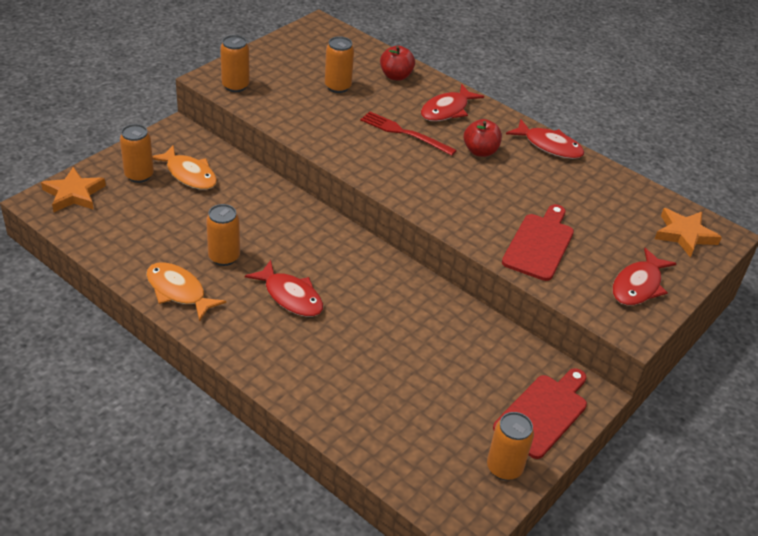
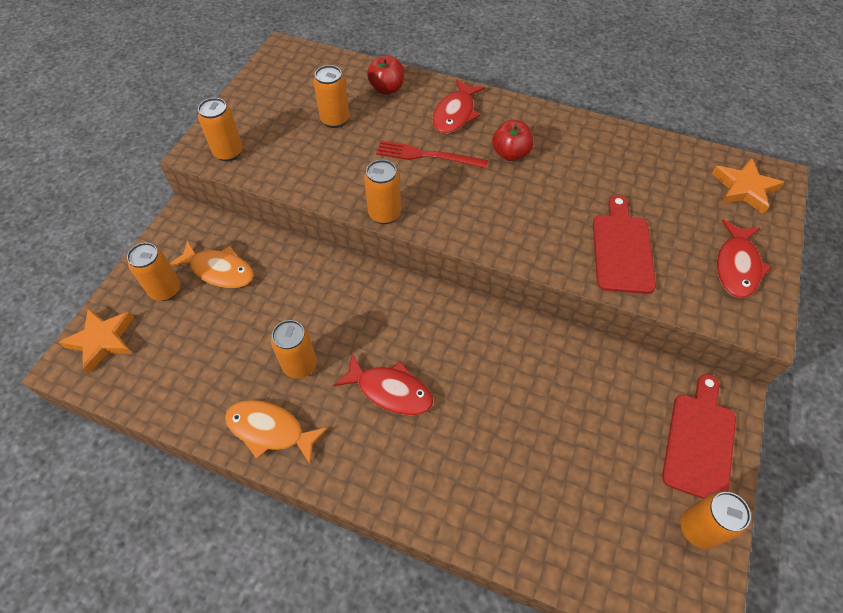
camera: 15 degrees left, 15 degrees up
(344, 163) = (384, 214): none -> orange can
(549, 146) = (571, 125): red fish -> none

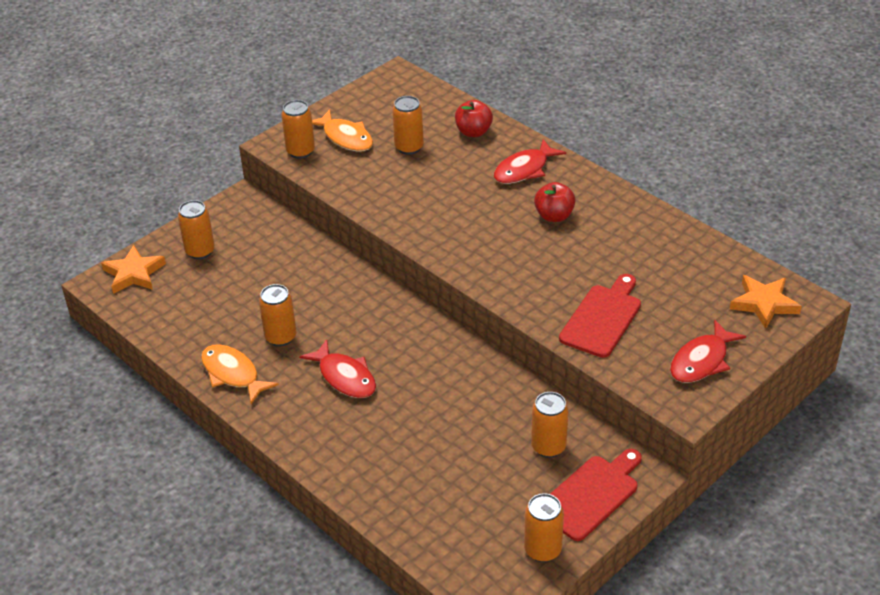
camera: 25 degrees right, 15 degrees down
(219, 270) = (251, 248): orange fish -> orange fish (345, 137)
(384, 214) = (406, 234): orange can -> orange can (548, 447)
(427, 156) = (474, 198): red fork -> none

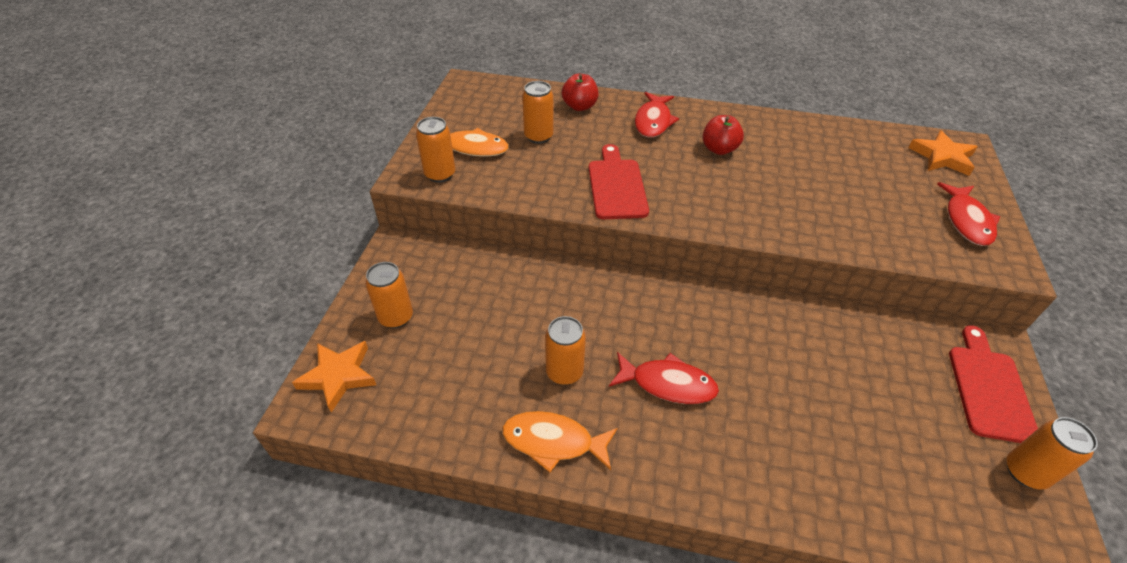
camera: 35 degrees left, 5 degrees up
(548, 447) = (905, 359): orange can -> none
(602, 318) = (857, 218): red cutting board -> red cutting board (616, 186)

